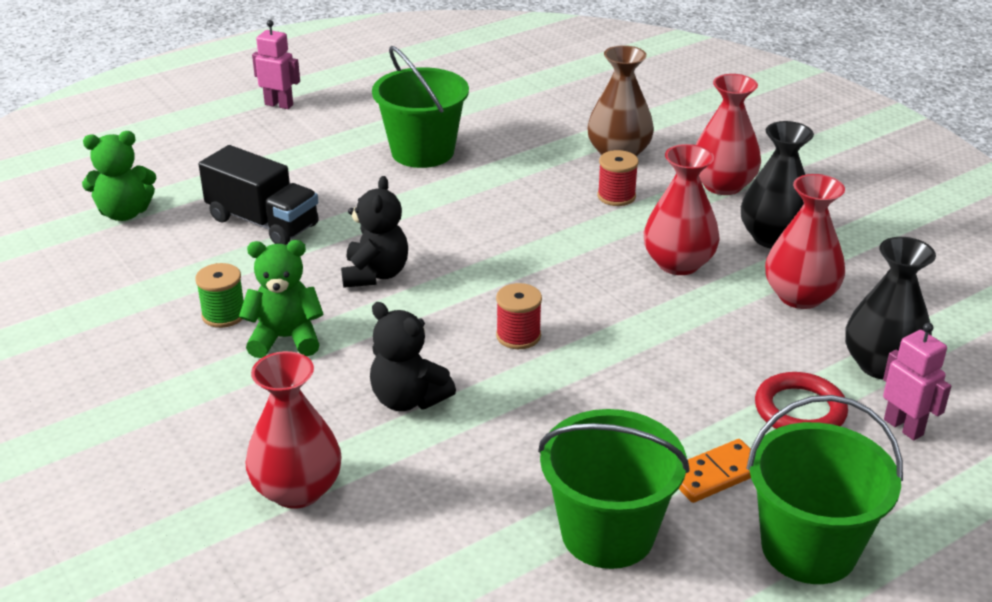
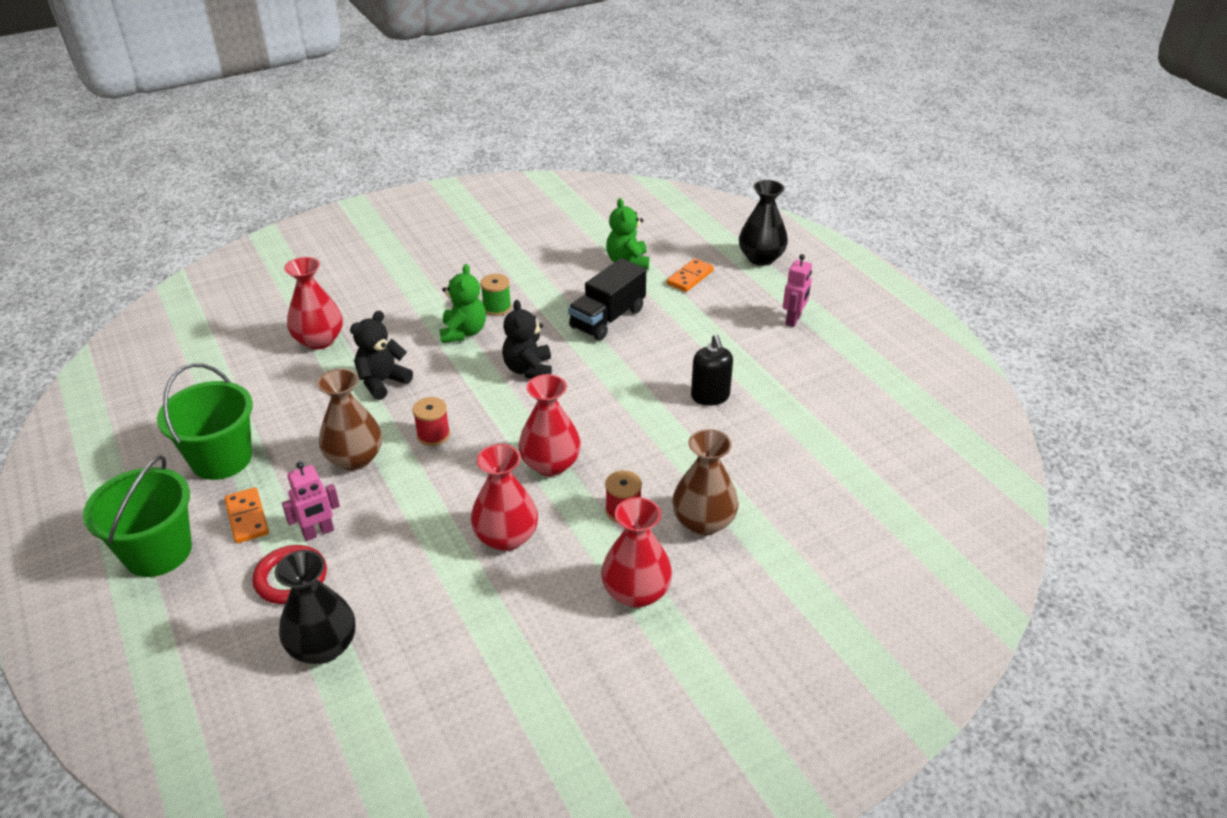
camera: 95 degrees right, 5 degrees up
(175, 167) = (690, 277): none -> orange domino
(375, 274) = (528, 369): black teddy bear -> black teddy bear turned 75 degrees clockwise
(422, 152) = (710, 396): green bucket -> black soap dispenser
(577, 396) = (355, 458): none -> brown vase
(773, 238) = (534, 613): black vase -> black vase (761, 258)
(800, 296) = (436, 612): red vase -> red vase (550, 464)
(903, 427) = (244, 639): pink robot -> pink robot (318, 532)

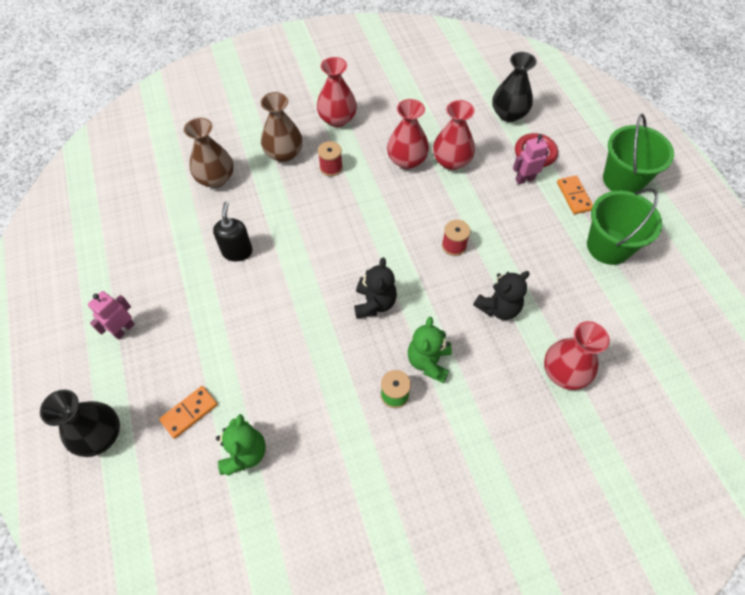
camera: 170 degrees left, 20 degrees up
(355, 458) = (510, 233): brown vase -> brown vase (216, 178)
(550, 464) = (371, 208): red vase -> red vase (451, 161)
(607, 318) = (291, 359): black truck -> none

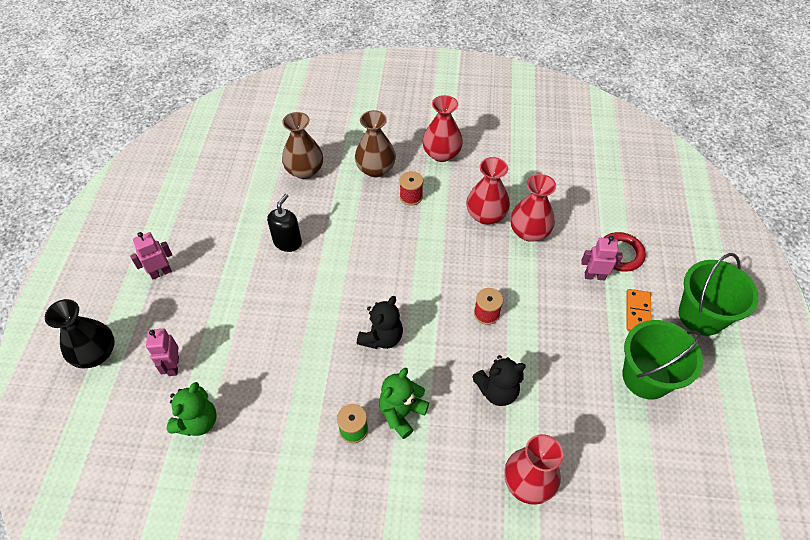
camera: 25 degrees right, 5 degrees down
(189, 412) = (173, 366): orange domino -> pink robot
(508, 114) = (614, 206): black vase -> none

